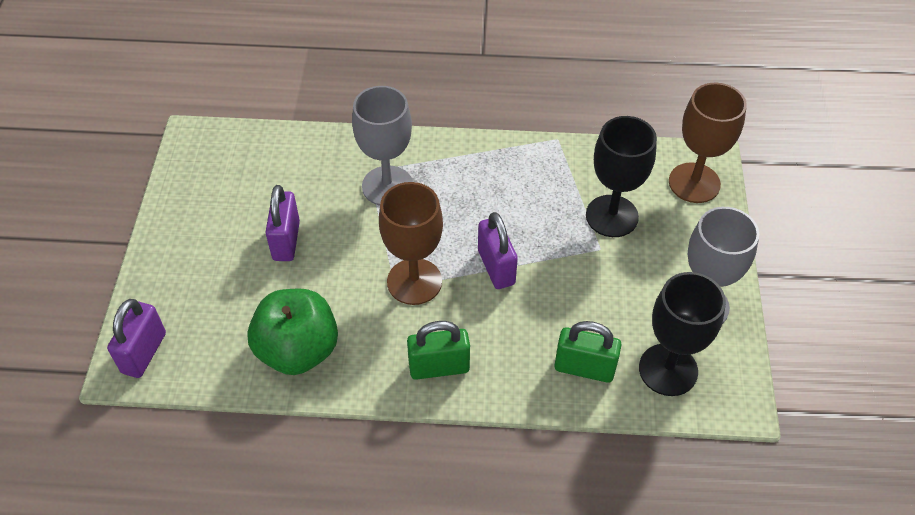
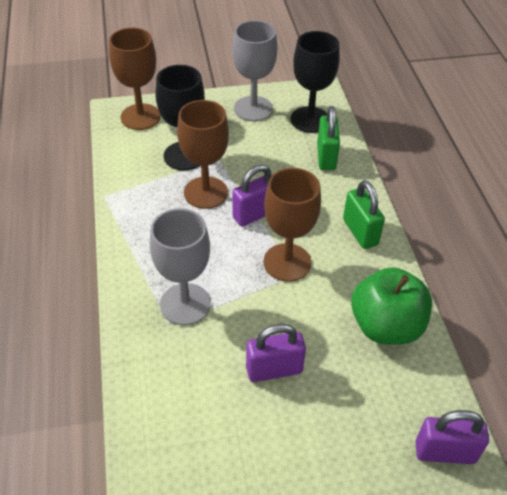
camera: 105 degrees left, 5 degrees down
(542, 227) = (205, 192): none -> brown goblet

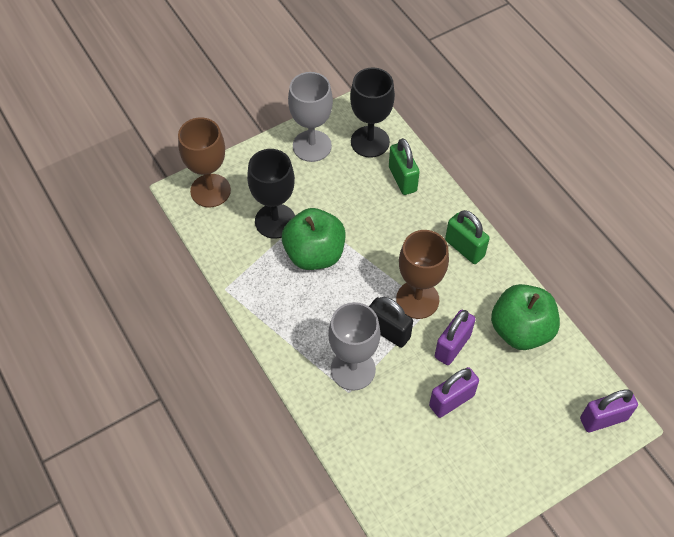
camera: 20 degrees left, 10 degrees up
(205, 192) = (314, 254): brown goblet -> green apple
(241, 281) = (388, 331): none -> black padlock
(255, 214) = (368, 261): purple padlock -> purple padlock (452, 346)

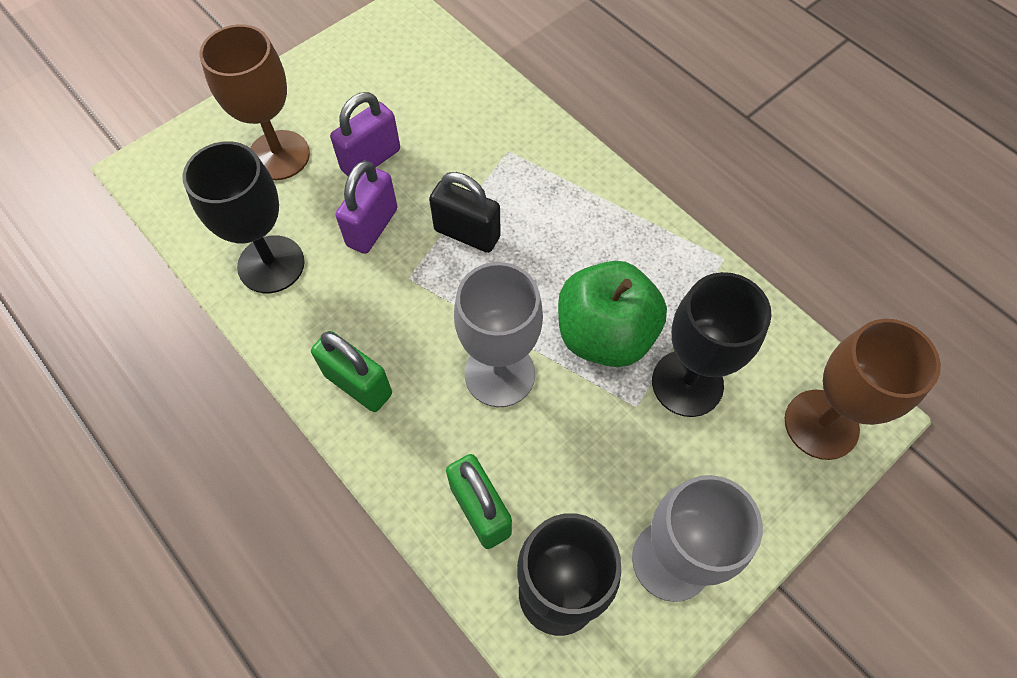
camera: 170 degrees right, 5 degrees up
(353, 369) = (508, 178): grey goblet -> grey goblet (499, 374)
(417, 299) = (429, 286): brown goblet -> brown goblet (279, 155)
(520, 330) = (271, 264): green apple -> black goblet
(603, 419) = (168, 167): purple padlock -> none

